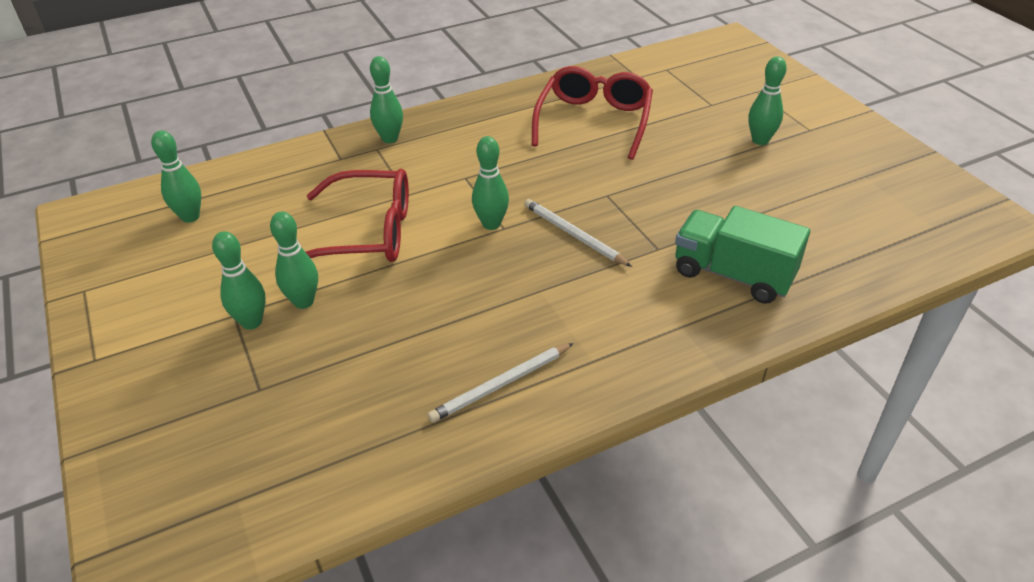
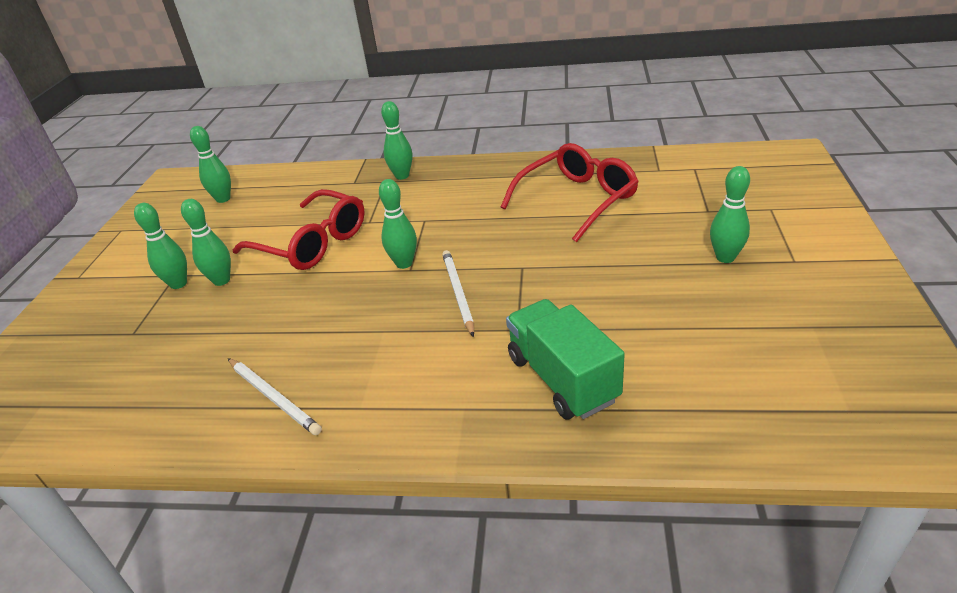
camera: 35 degrees right, 5 degrees down
(501, 385) = (274, 397): white pencil -> white pencil turned 135 degrees counterclockwise

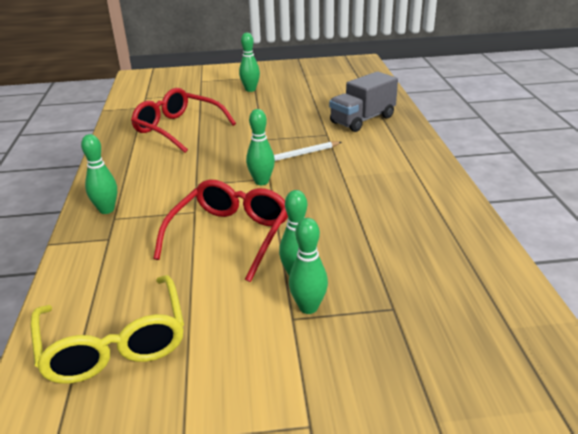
camera: 105 degrees left, 5 degrees down
(223, 199) = (114, 343): green bowling pin -> yellow glasses
(274, 397) = (424, 201): white pencil -> none
(562, 378) = (362, 120): green truck -> grey truck

